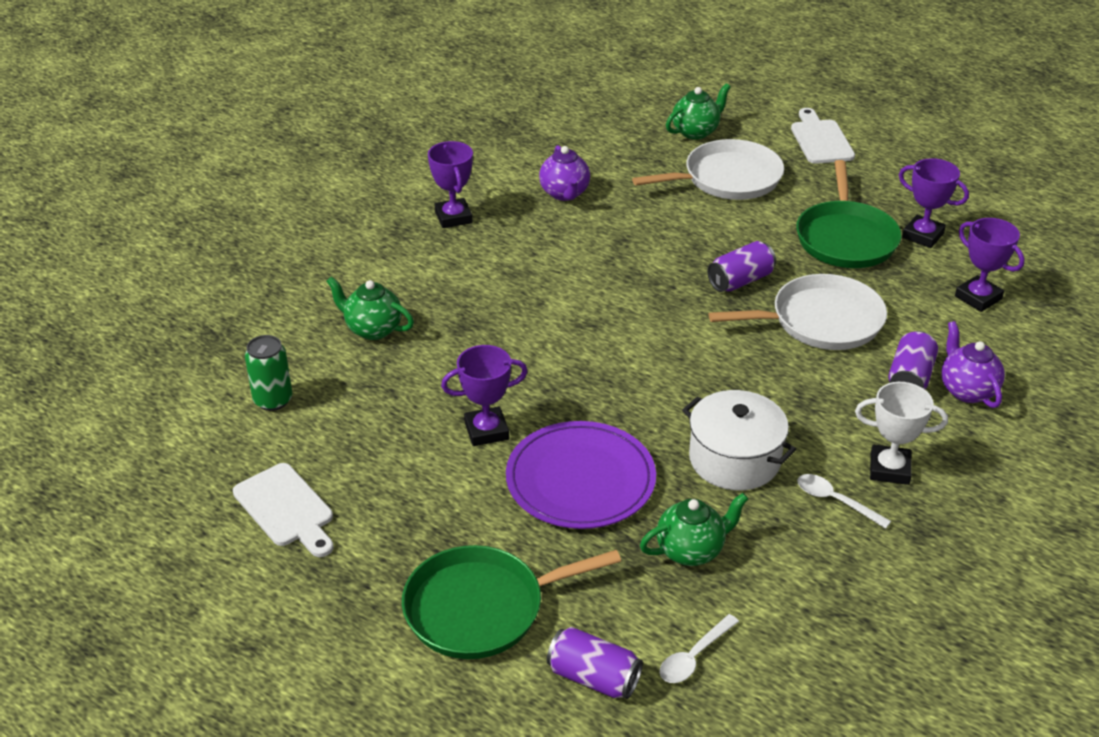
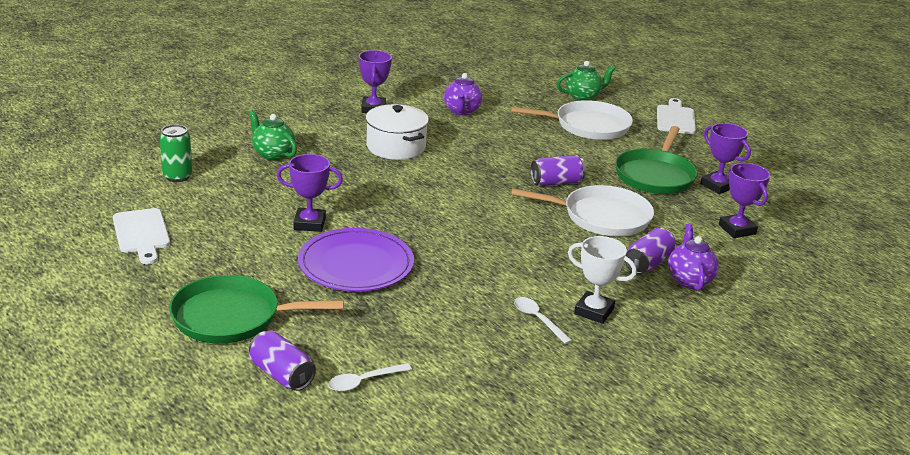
camera: 15 degrees right, 10 degrees down
(691, 550) = (407, 322): green teapot -> none
(734, 459) = (478, 279): white pot -> white pot (396, 147)

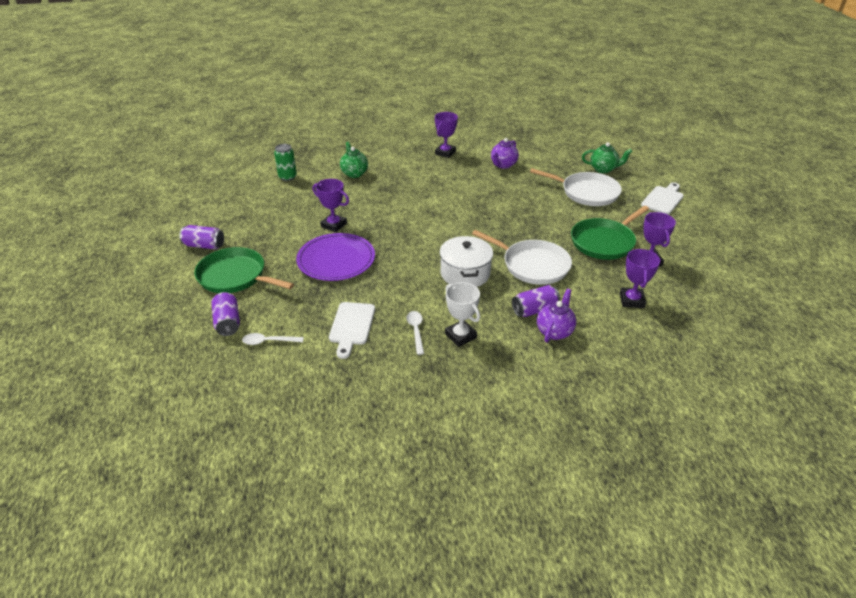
camera: 30 degrees right, 10 degrees up
(142, 234) = (236, 210): white cutting board -> white cutting board (351, 326)
(396, 147) = (435, 183): white pot -> white pot (465, 273)
(556, 182) = (523, 231): purple can -> purple can (204, 245)

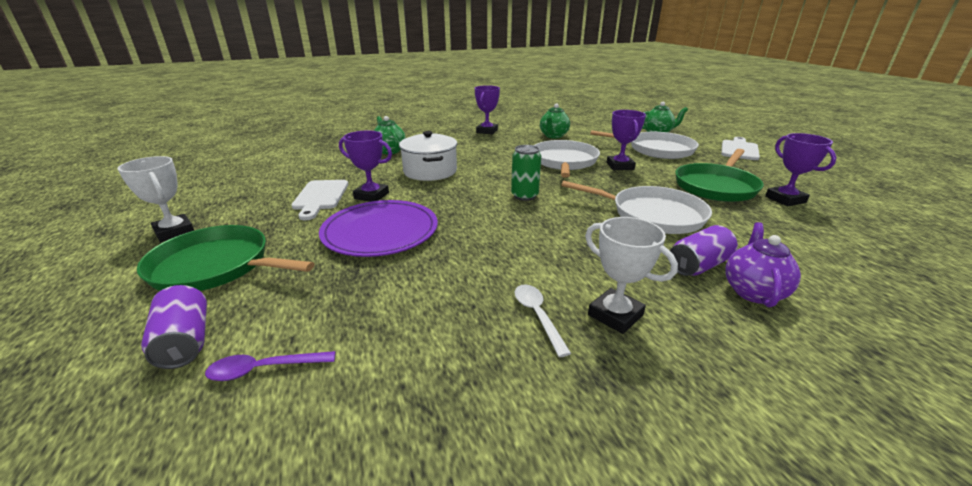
camera: 10 degrees left, 10 degrees down
(204, 245) = (174, 232): purple can -> white trophy
(268, 341) = (263, 369): white spoon -> purple spoon
(287, 177) = (307, 158): green can -> green can (524, 196)
(351, 326) = (423, 321): white cutting board -> white cutting board (320, 197)
(465, 273) = (571, 231): white pot -> white pot (430, 171)
(495, 201) = (564, 162): none -> white pan
(503, 165) = (553, 136): purple teapot -> green teapot
(631, 300) = (813, 241): purple trophy -> purple trophy (620, 166)

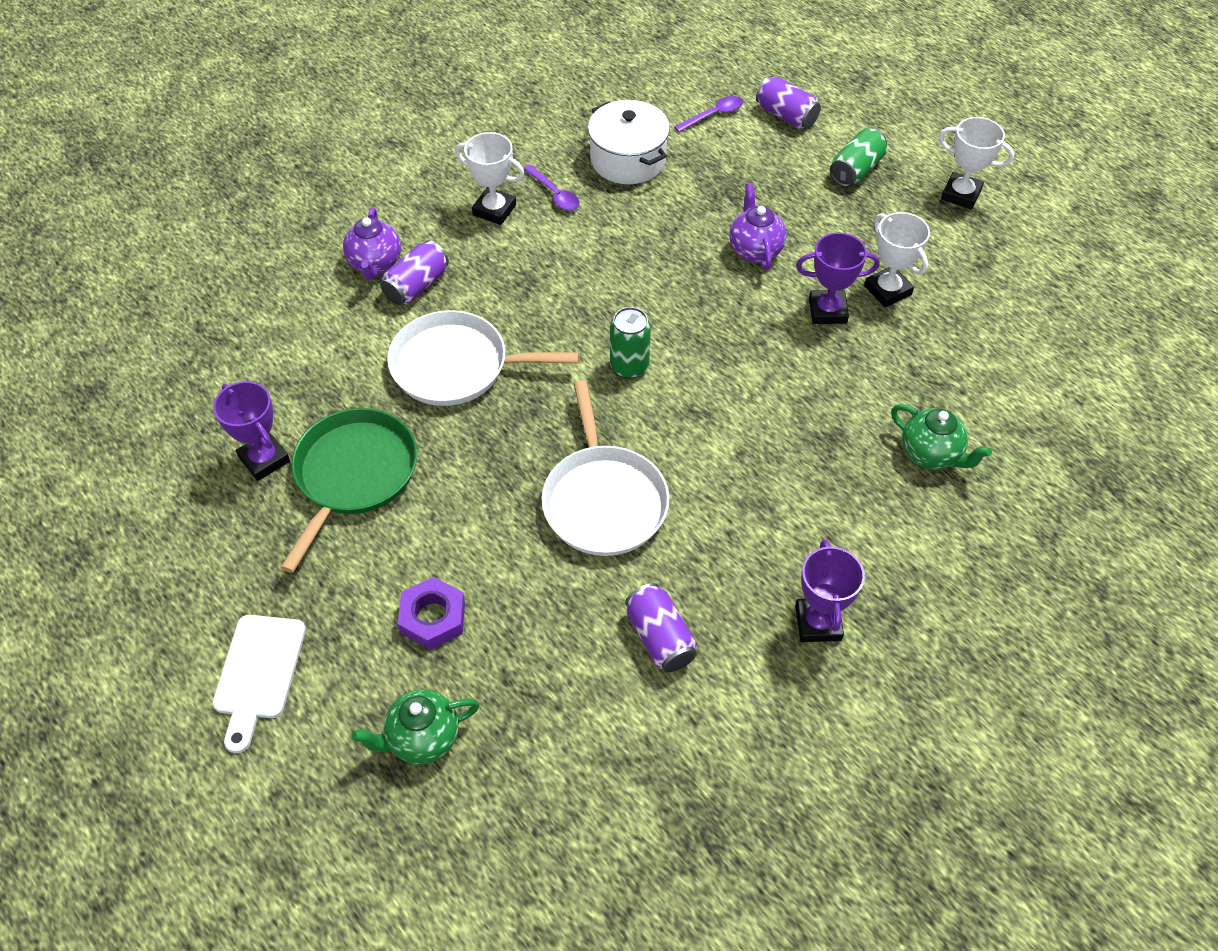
camera: 160 degrees right, 25 degrees up
(216, 266) = (856, 170): green pan -> green can
(320, 197) = (887, 290): white cutting board -> white trophy
(380, 232) = (755, 250): purple plate -> purple teapot
(430, 171) = (802, 398): white pot -> white pot (628, 159)
(537, 315) = (555, 194): white spoon -> purple spoon
(553, 136) = (660, 638): green teapot -> purple can
(620, 166) = (503, 509): purple trophy -> none
(656, 149) = (433, 618): white pan -> purple nut

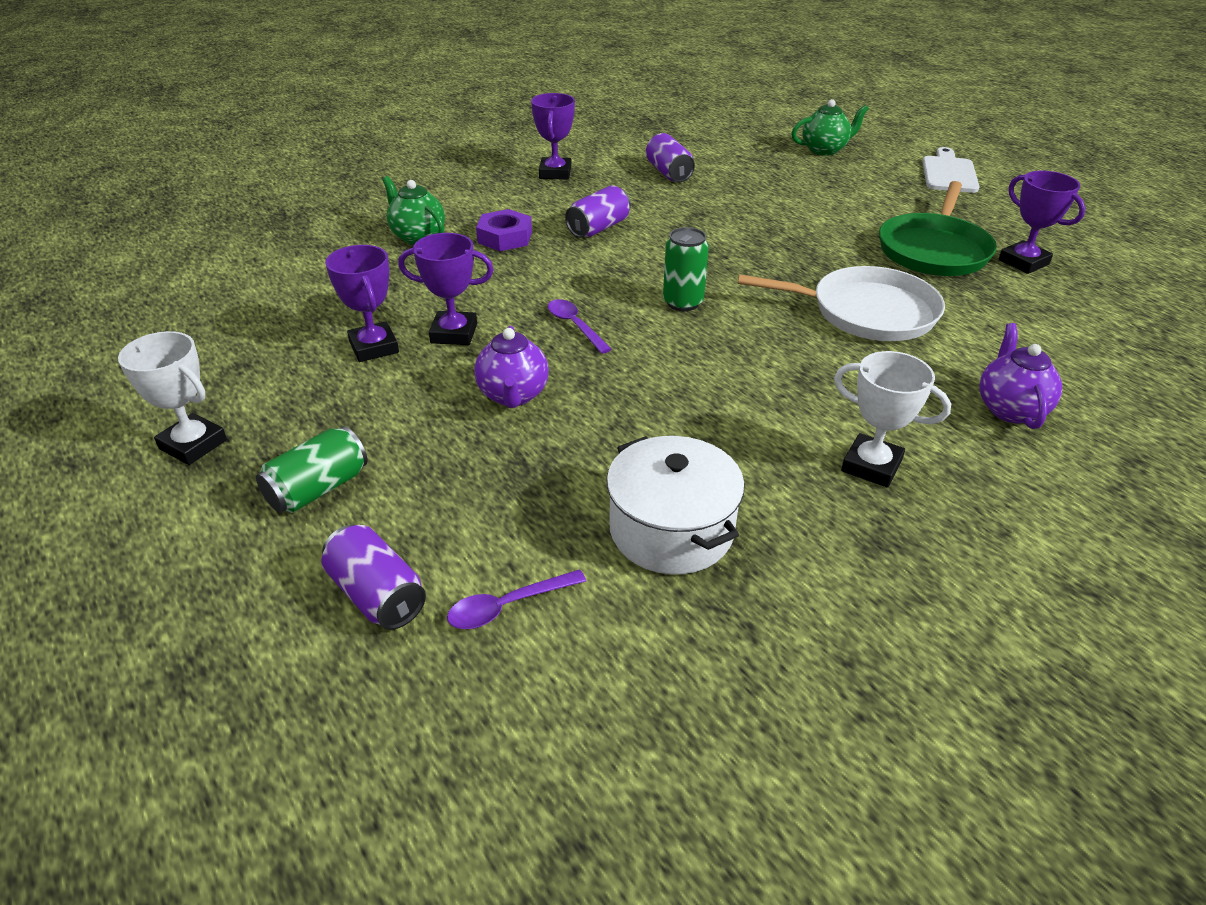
camera: 175 degrees left, 15 degrees down
(416, 286) = (943, 383): purple can -> purple can (598, 228)
(433, 618) = (834, 186): purple nut -> purple nut (505, 237)
(555, 194) = (785, 482): purple spoon -> purple spoon (574, 325)
(603, 500) = (709, 228): white pan -> none
(887, 290) = (374, 347): white trophy -> purple trophy

